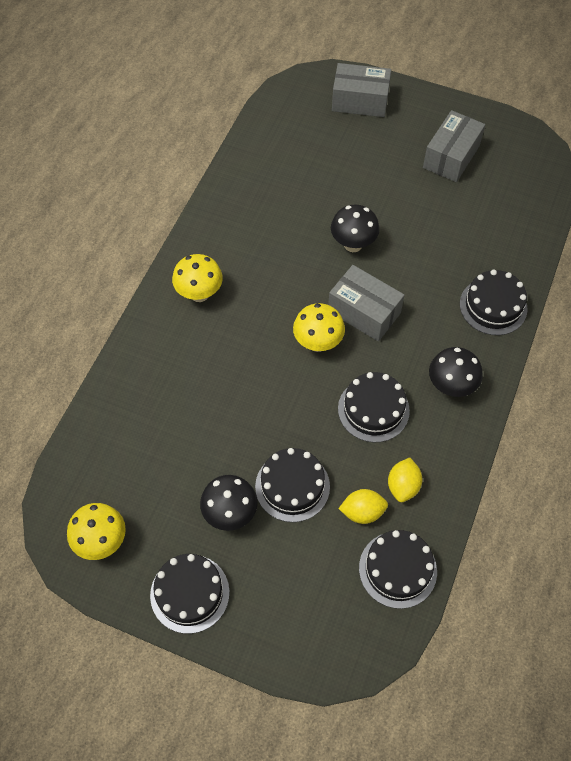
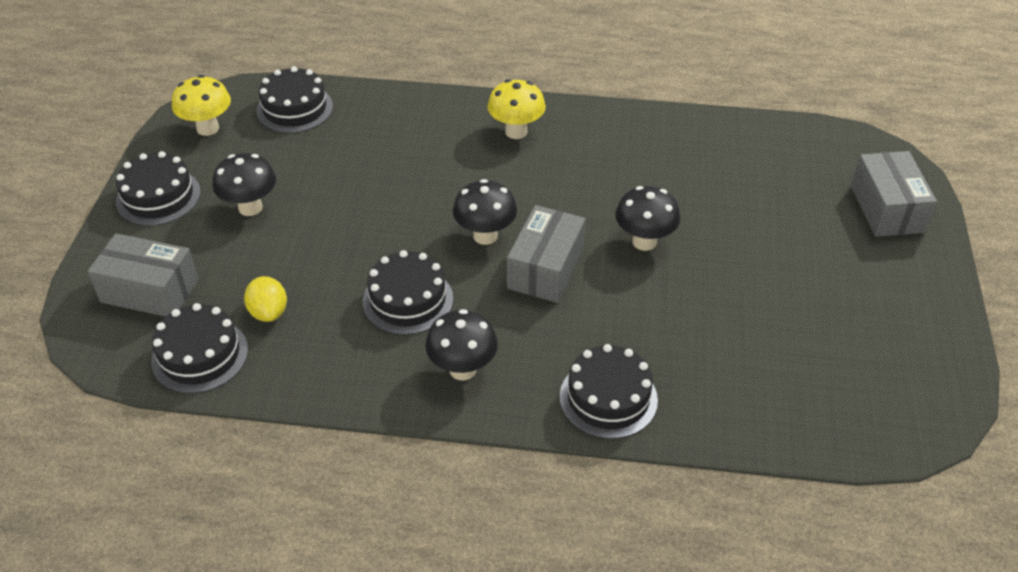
camera: 75 degrees right, 15 degrees down
(292, 486) = (291, 248): black cake -> black cake (294, 108)
(318, 343) = (485, 236): yellow mushroom -> black mushroom
(403, 486) = (309, 343): yellow lemon -> none
(451, 157) = (849, 316): grey box -> grey box (150, 291)

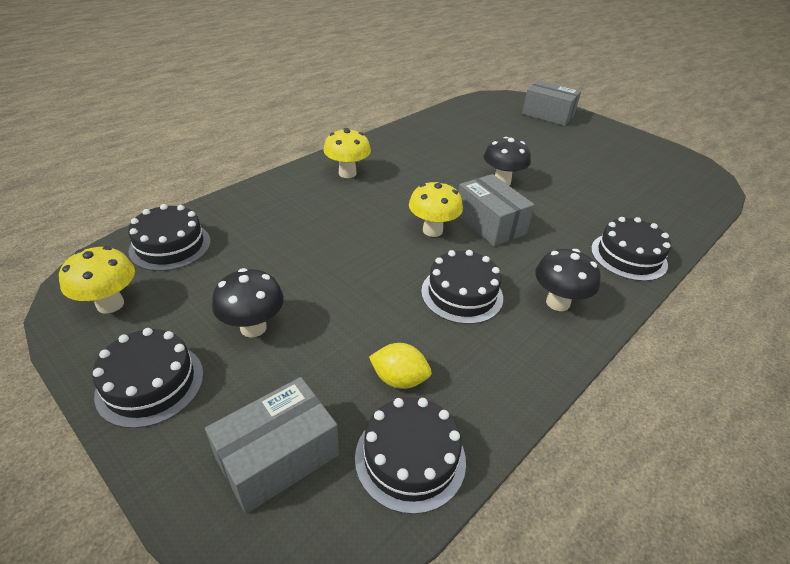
camera: 55 degrees left, 5 degrees down
(485, 236) = (432, 230): black mushroom -> yellow mushroom

